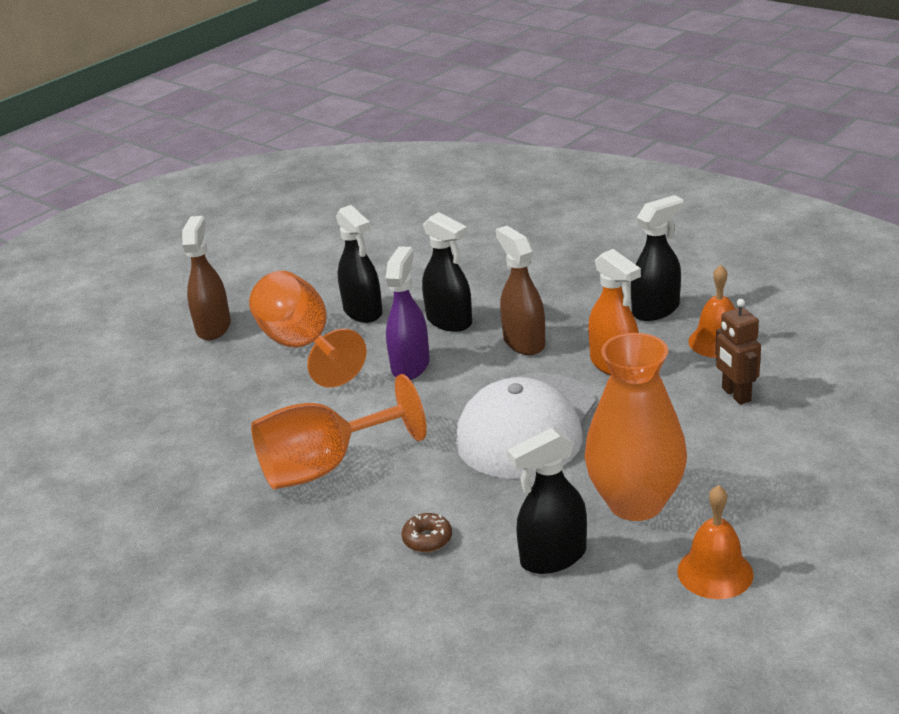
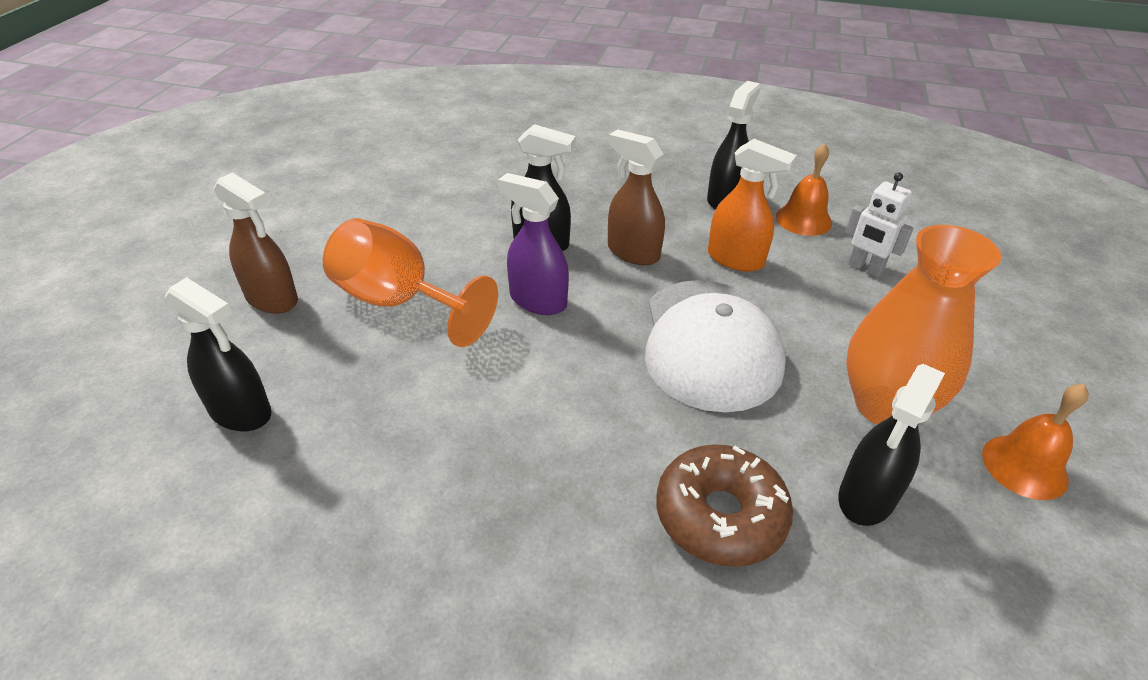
camera: 30 degrees left, 10 degrees up
(213, 327) = (272, 299): brown spray bottle -> brown spray bottle turned 150 degrees clockwise
(325, 466) = (531, 450): orange goblet -> none
(363, 312) = (441, 249): black spray bottle -> black spray bottle (241, 412)
(410, 366) = (537, 300): purple spray bottle -> purple spray bottle turned 45 degrees counterclockwise
(427, 539) = (720, 515): brown donut -> brown donut, size x2.15
(735, 395) = (865, 268): brown robot -> white robot

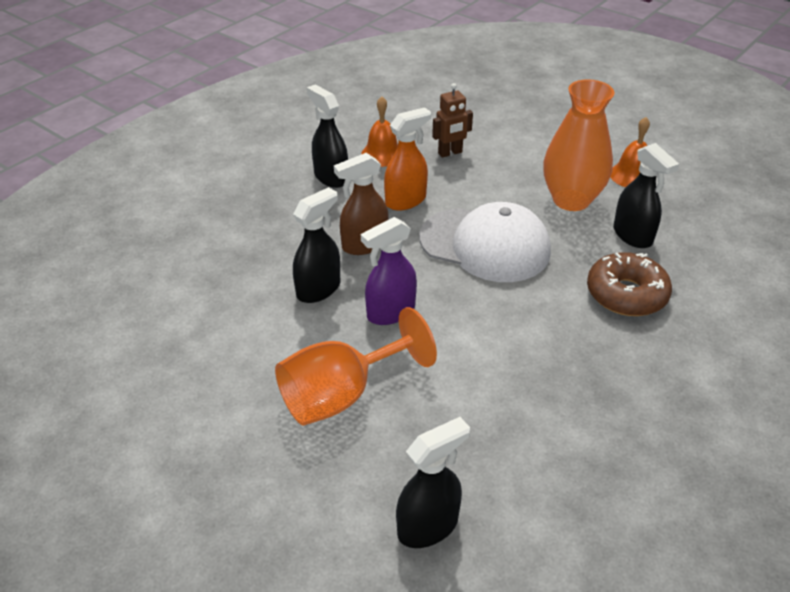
camera: 65 degrees left, 0 degrees up
(272, 299) = (280, 485): brown spray bottle -> none
(865, 268) = (450, 153): white robot -> brown robot

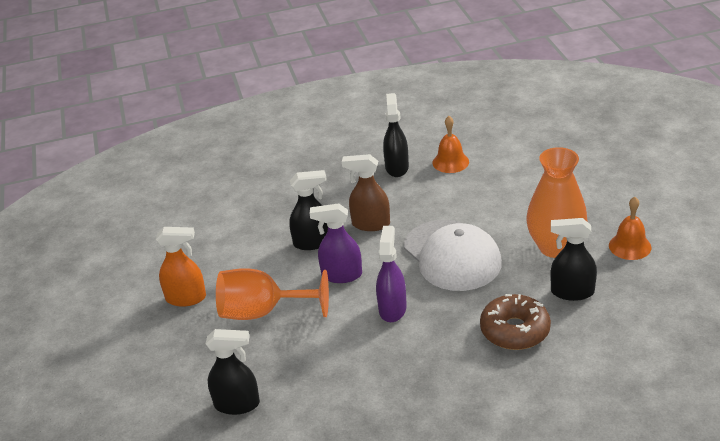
camera: 40 degrees right, 5 degrees down
(406, 200) = (431, 203): orange spray bottle -> orange spray bottle (186, 298)
(450, 153) = (502, 178): brown robot -> none
(485, 325) = (392, 309): none -> purple spray bottle
(632, 236) = (572, 292): black spray bottle -> black spray bottle turned 90 degrees clockwise

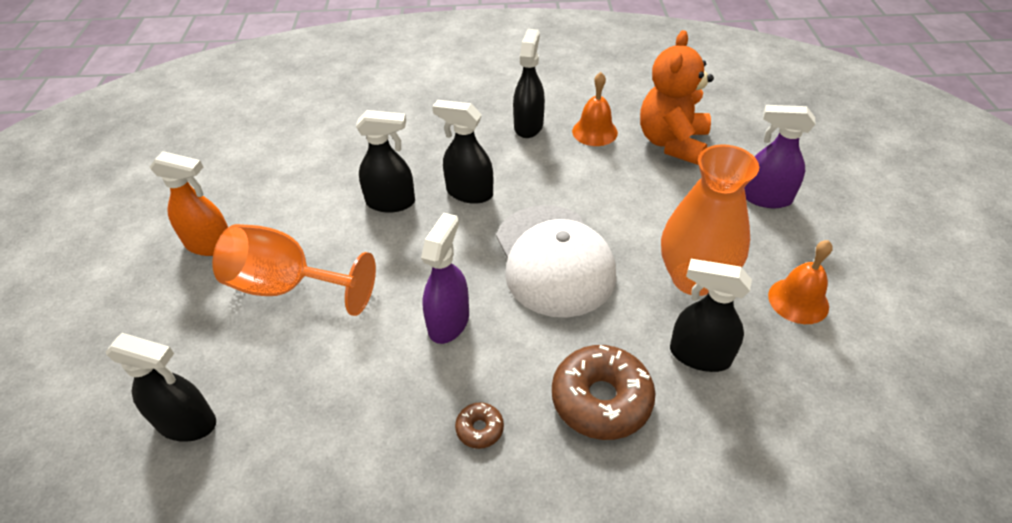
camera: 10 degrees right, 10 degrees up
(341, 275) = (405, 256): purple spray bottle -> purple spray bottle (765, 198)
(370, 224) = (469, 193): brown spray bottle -> black spray bottle
(440, 363) = (479, 429): none -> brown donut
(512, 159) = (672, 143): none -> orange teddy bear

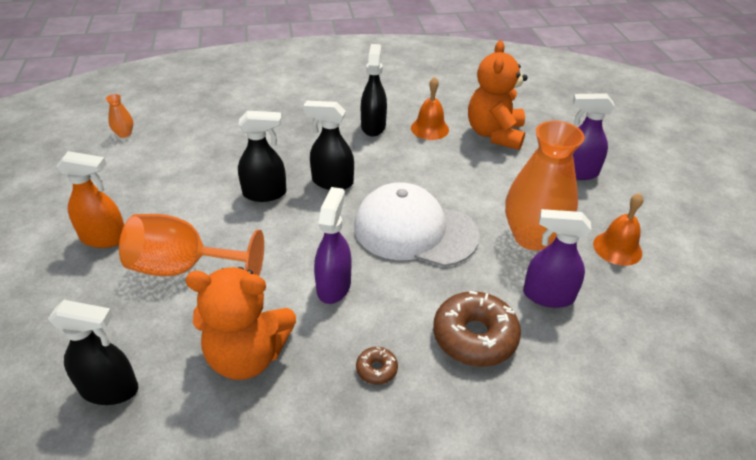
camera: 10 degrees left, 5 degrees down
(251, 121) = (124, 134): none -> orange vase
(338, 398) = (247, 356): none -> orange teddy bear
(554, 260) = (414, 230): white cap -> white cap turned 135 degrees clockwise
(699, 355) = (547, 296): black spray bottle -> purple spray bottle

